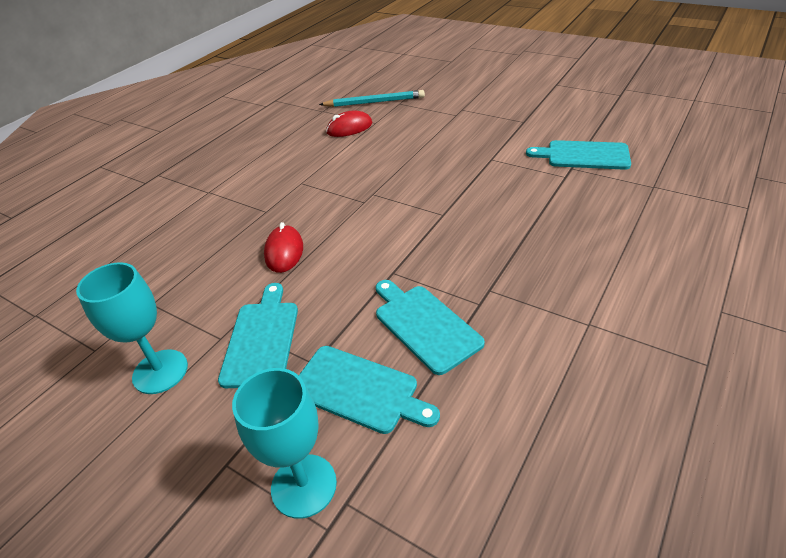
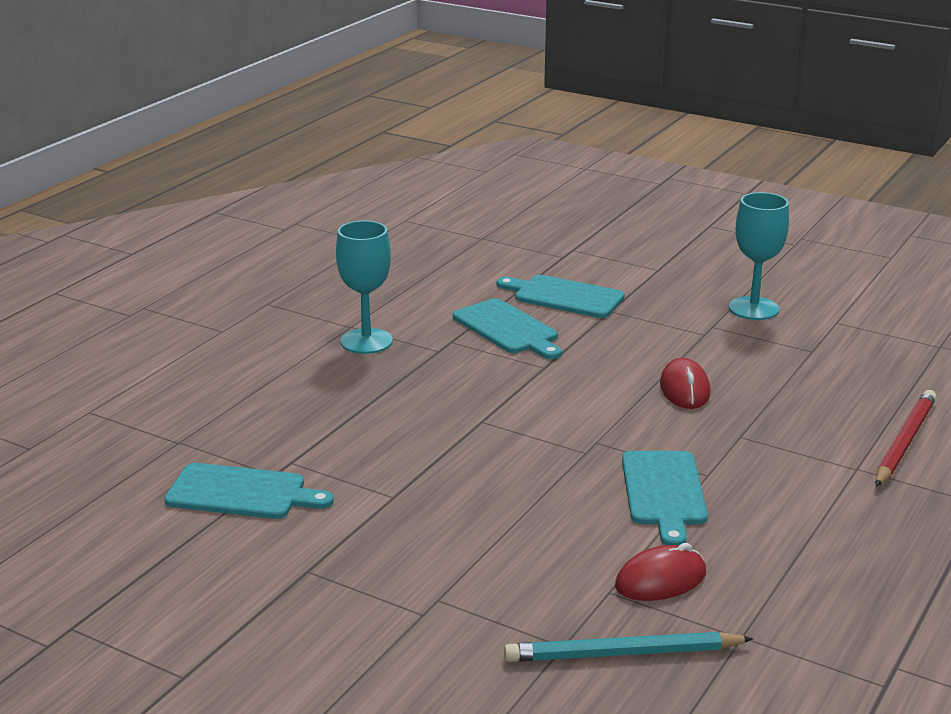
camera: 175 degrees right, 15 degrees down
(162, 212) = (904, 442): none -> red pencil
(262, 339) = (668, 324): turquoise cutting board -> turquoise cutting board (664, 492)
(304, 485) = (594, 262): turquoise goblet -> turquoise goblet (366, 341)

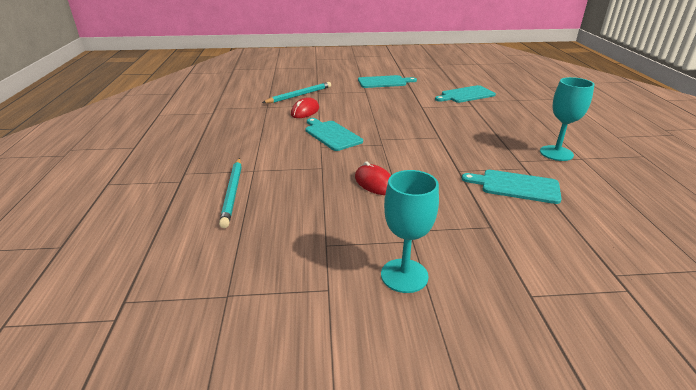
camera: 145 degrees right, 5 degrees up
(564, 296) = (535, 227): turquoise cutting board -> turquoise cutting board (384, 82)
(904, 442) = (232, 193): red pencil -> turquoise pencil

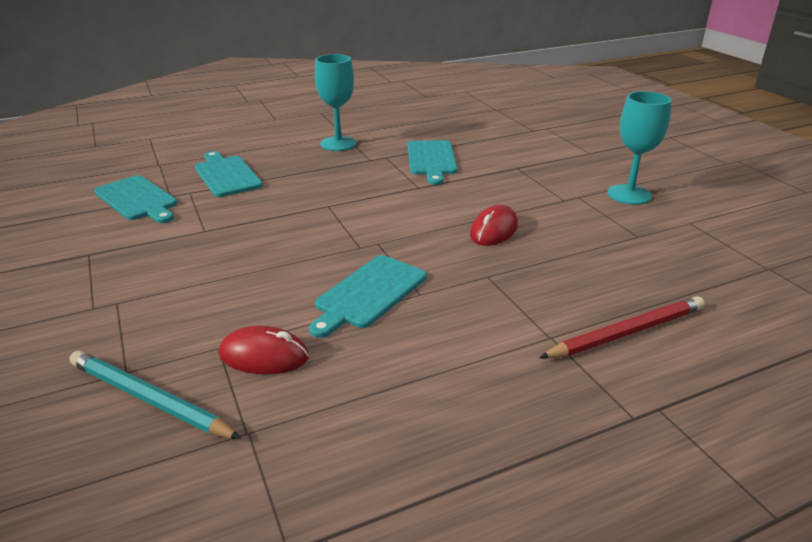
camera: 110 degrees left, 0 degrees up
(232, 193) = (626, 333): turquoise pencil -> red pencil
(384, 82) = (47, 289): turquoise cutting board -> turquoise cutting board (226, 175)

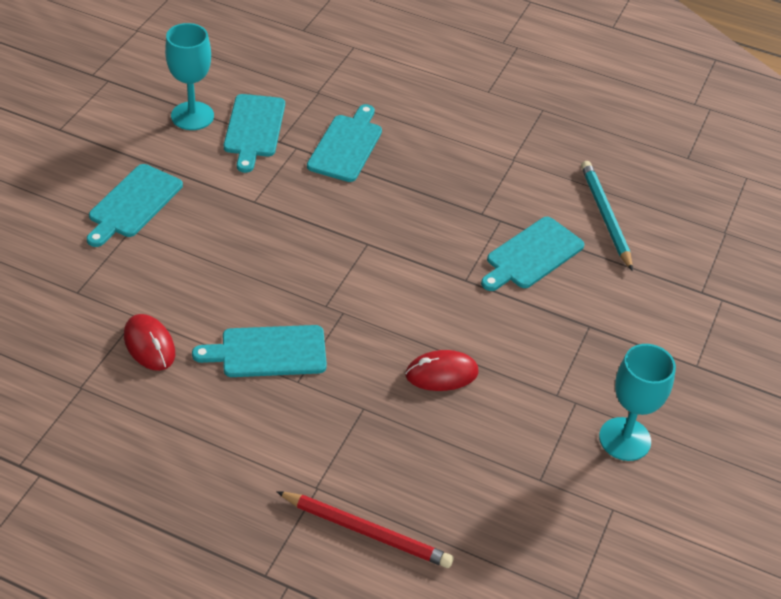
camera: 45 degrees right, 15 degrees up
(92, 287) = (133, 204): none -> turquoise cutting board
(149, 399) = (66, 322): turquoise pencil -> turquoise pencil (605, 216)
(338, 144) = (488, 170): turquoise goblet -> turquoise goblet (192, 116)

